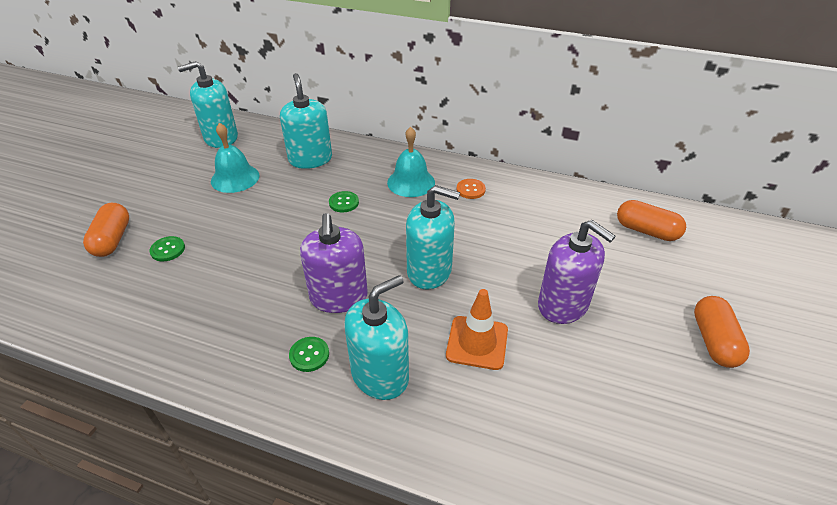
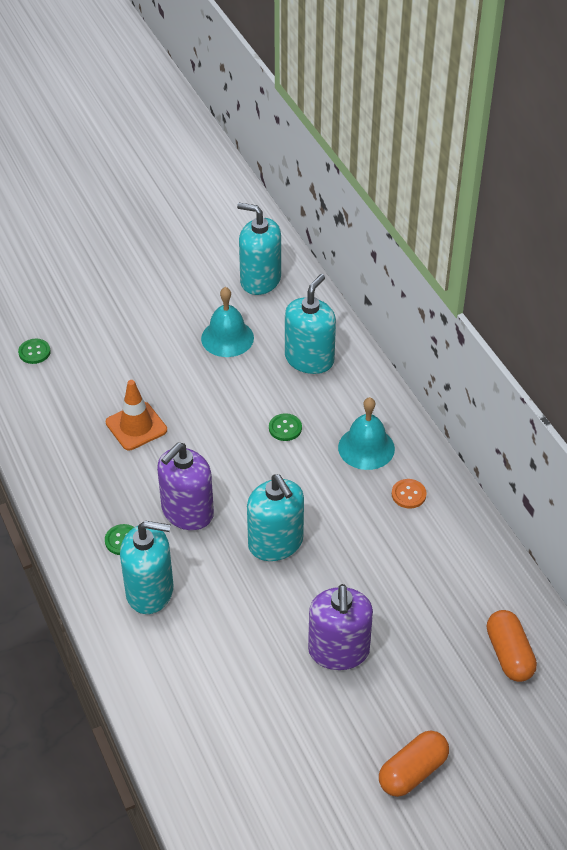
camera: 45 degrees right, 5 degrees up
(113, 239) = (88, 341): orange capsule -> none
(168, 250) = (115, 379): green button -> green button (34, 352)
(477, 342) = (238, 624): orange traffic cone -> orange traffic cone (136, 426)

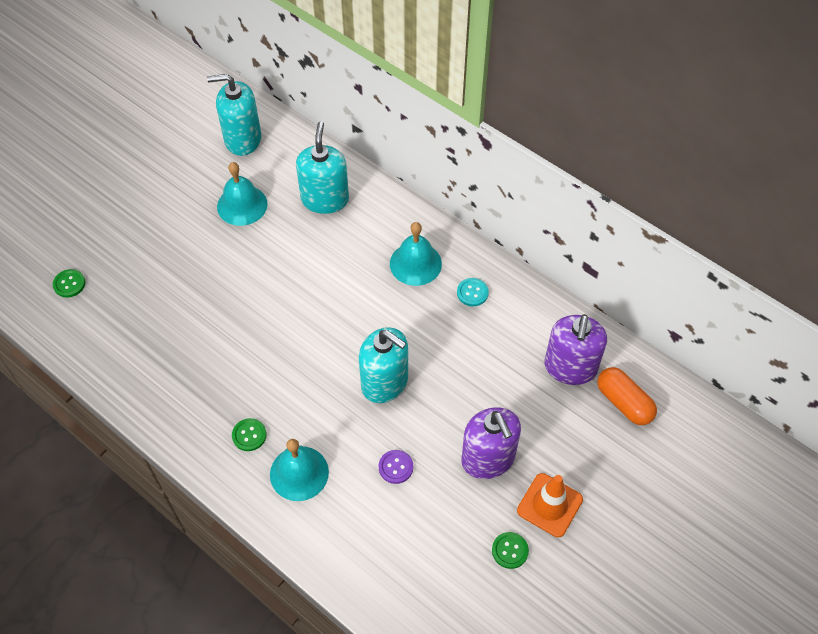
camera: 25 degrees left, 10 degrees up
(136, 426) = (204, 321): orange traffic cone -> orange traffic cone (549, 505)
(150, 591) = (299, 473): turquoise soap dispenser -> turquoise bell
(187, 512) = (293, 384): purple soap dispenser -> purple soap dispenser (570, 367)
(244, 622) = (396, 467): none -> purple button
(285, 428) = (337, 272): green button -> green button (510, 550)
(408, 494) = (472, 293): orange button -> turquoise button
(413, 772) = (602, 540): orange capsule -> none

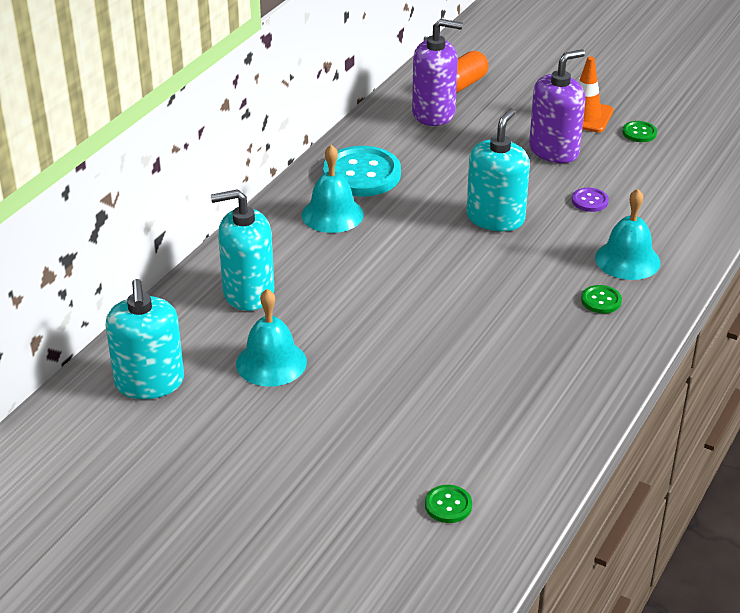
camera: 100 degrees left, 20 degrees down
(472, 293) = (362, 174): turquoise button -> turquoise button, size x2.20

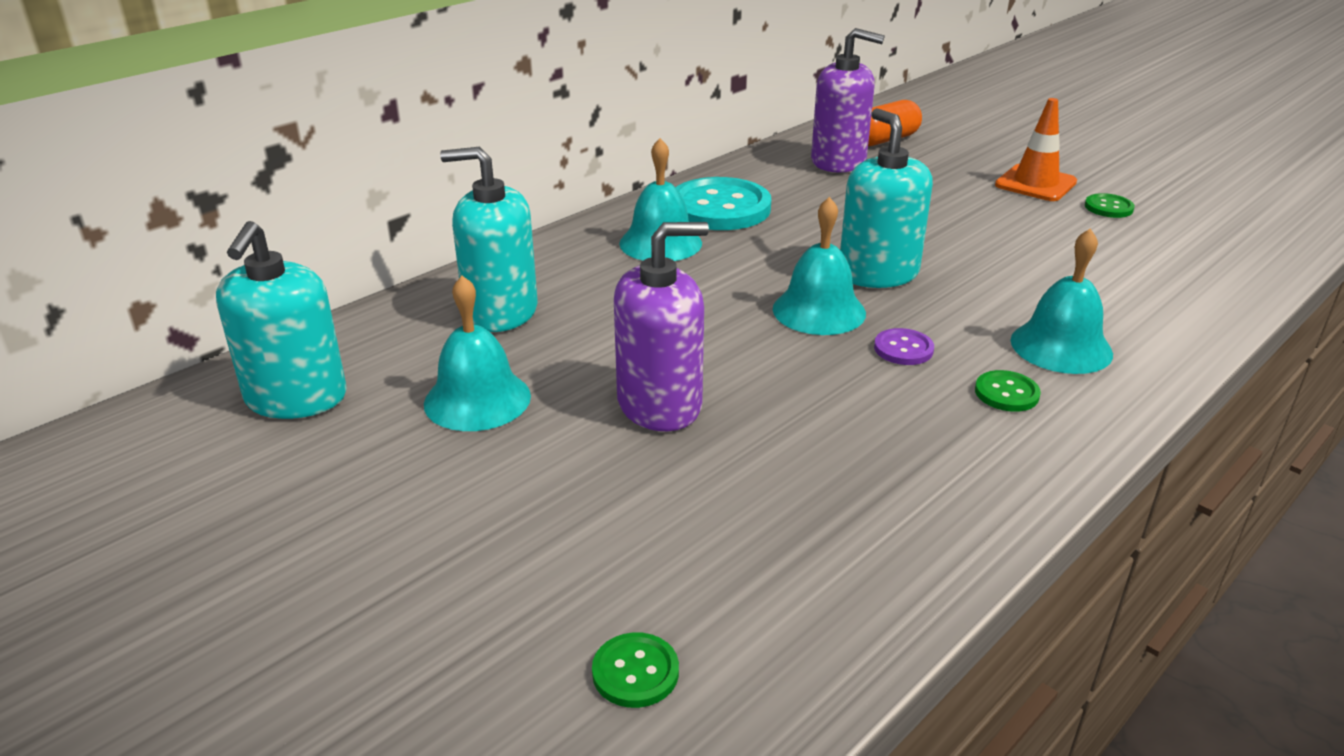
camera: 15 degrees right, 5 degrees down
(465, 256) = (819, 311): none -> turquoise bell
(495, 218) = (878, 273): turquoise soap dispenser -> turquoise soap dispenser turned 60 degrees counterclockwise
(554, 150) = (984, 212): purple soap dispenser -> purple soap dispenser (660, 405)
(590, 201) = (1020, 271): purple button -> purple button (903, 349)

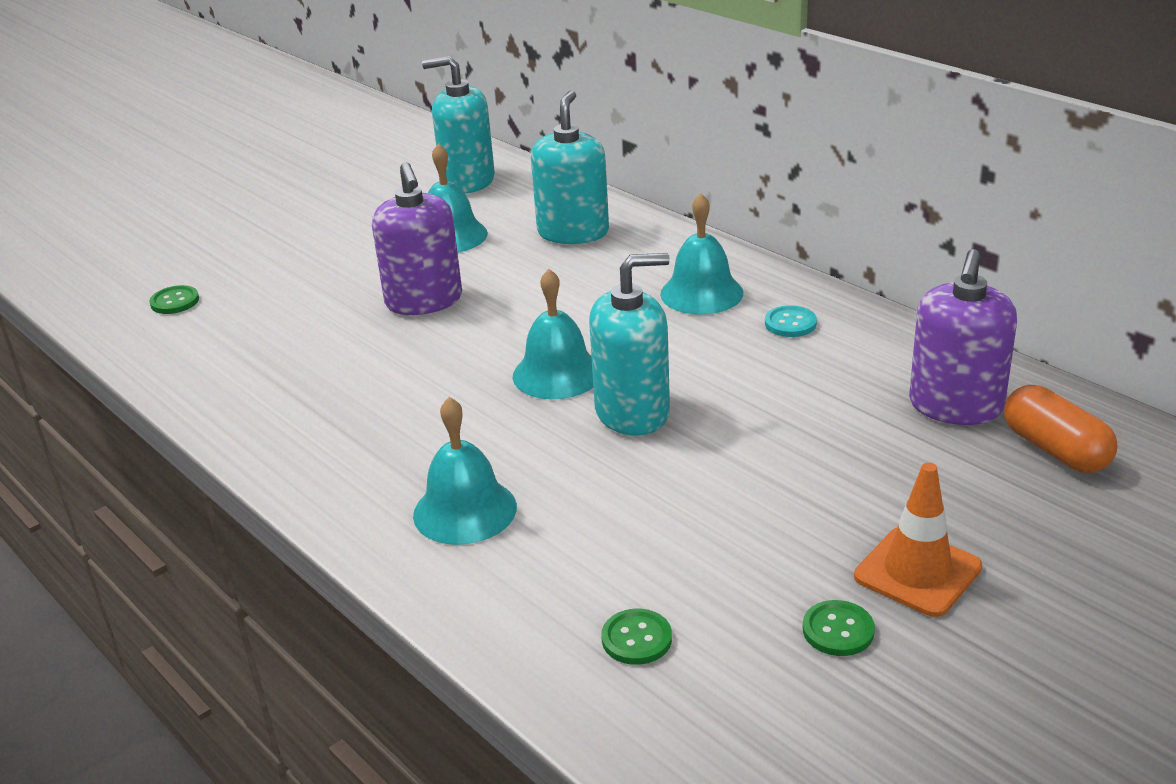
camera: 95 degrees right, 0 degrees up
(720, 208) = (790, 323): turquoise button -> turquoise button, size x0.45
(903, 349) = (480, 414): purple button -> none
(1006, 393) = (393, 463): green button -> green button (636, 639)

